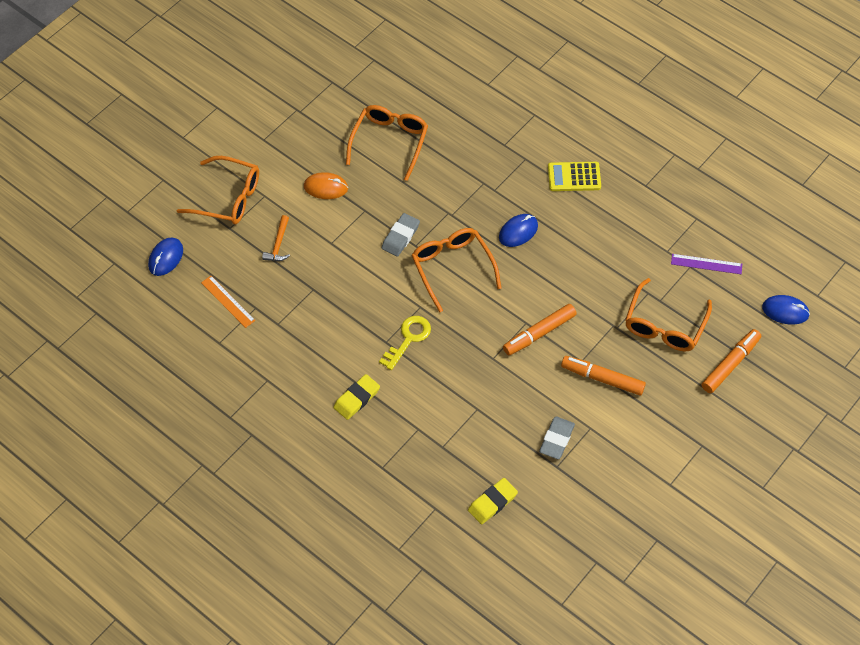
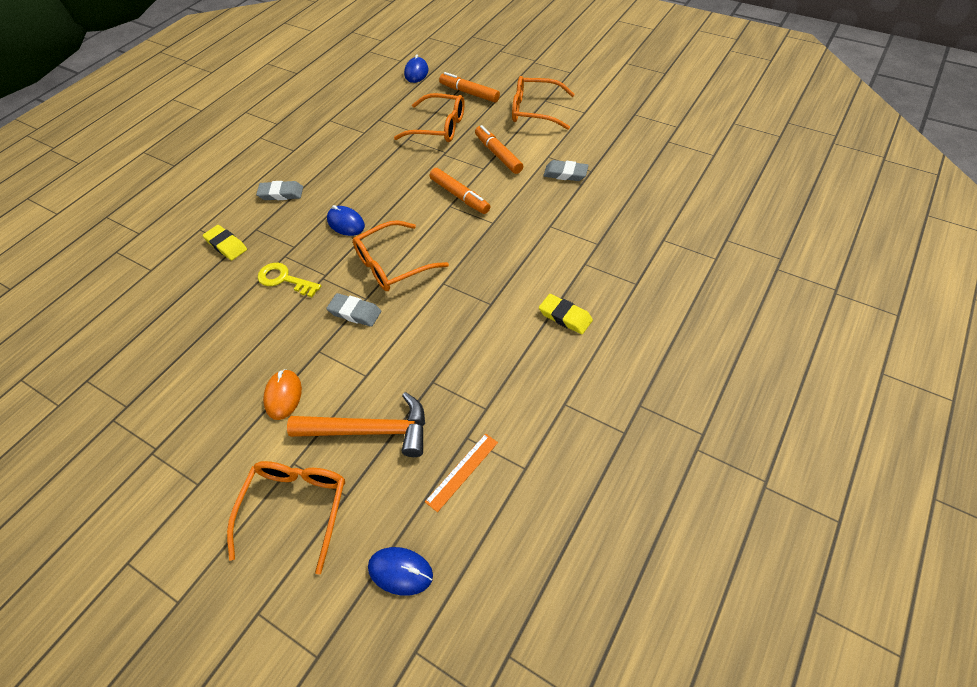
camera: 95 degrees left, 5 degrees down
(278, 244) = (370, 431): orange hammer -> orange hammer, size x1.99
(389, 143) = (221, 343): orange glasses -> orange glasses (535, 110)
(408, 339) = (483, 286): yellow key -> yellow key (284, 279)
(492, 502) = (641, 204): yellow eraser -> yellow eraser (226, 245)
(574, 177) = (281, 193): yellow calculator -> grey eraser
(602, 379) = (498, 154): orange marker -> orange marker turned 135 degrees clockwise
(706, 264) = (376, 111): purple ruler -> none

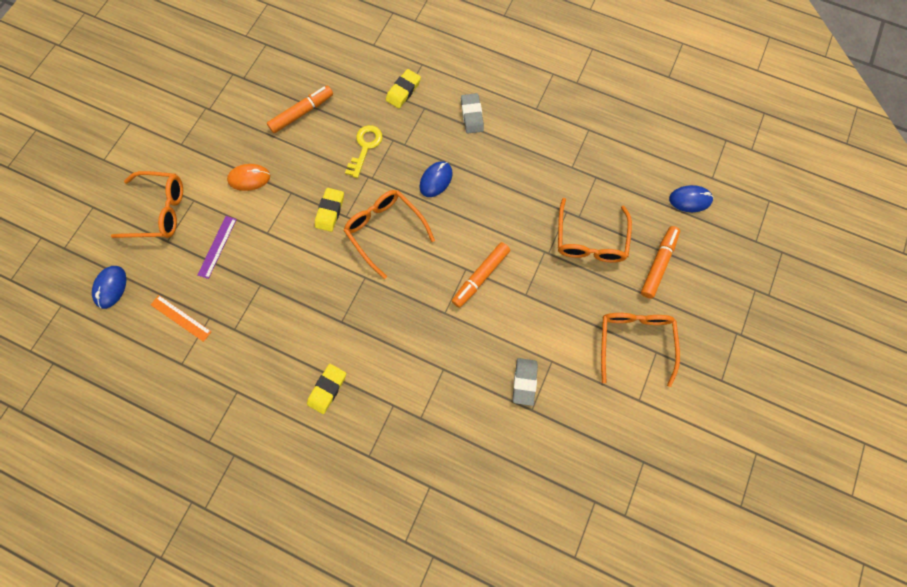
camera: 80 degrees right, 20 degrees up
(355, 312) = (330, 211): grey eraser -> yellow eraser
(370, 431) = (217, 246): orange hammer -> purple ruler
(498, 154) = (549, 308): orange marker -> orange marker (302, 113)

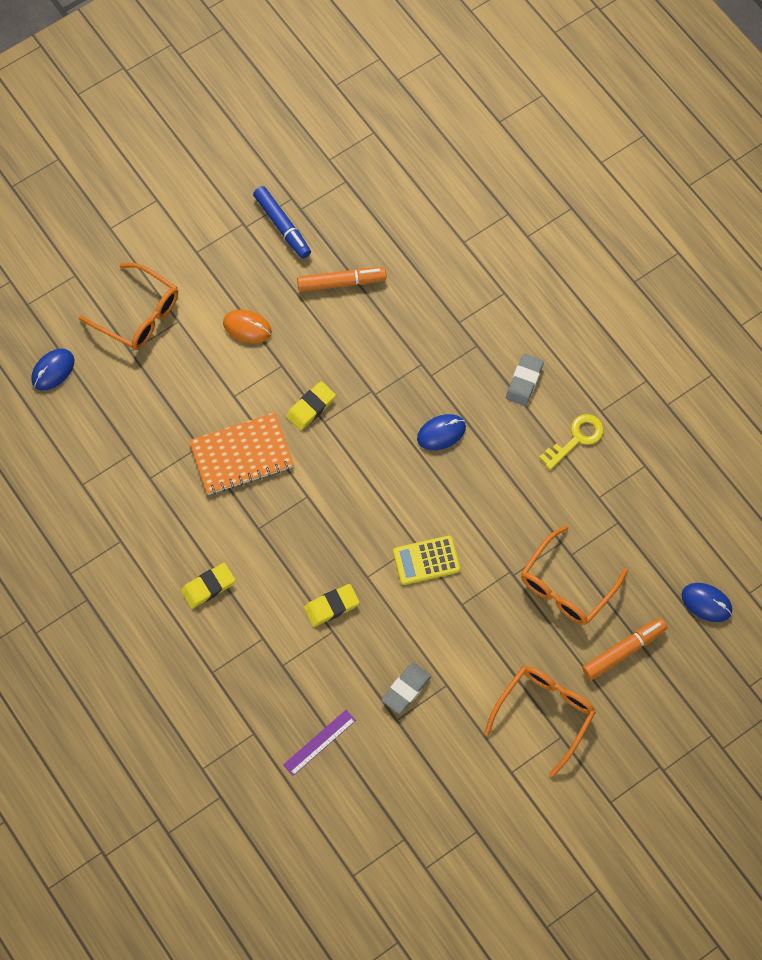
camera: 30 degrees right, 5 degrees down
(181, 318) = (104, 438): orange ruler -> none
(217, 246) = (177, 384): purple ruler -> purple ruler (319, 742)
(236, 95) = (282, 226): none -> blue marker
(297, 273) = (242, 455): none -> orange notebook
(365, 147) = (387, 357): yellow key -> yellow key (576, 439)
(385, 231) = (356, 459): orange glasses -> none
(403, 91) = (465, 314): yellow eraser -> yellow eraser (331, 606)
(480, 276) = (426, 560): orange marker -> yellow calculator

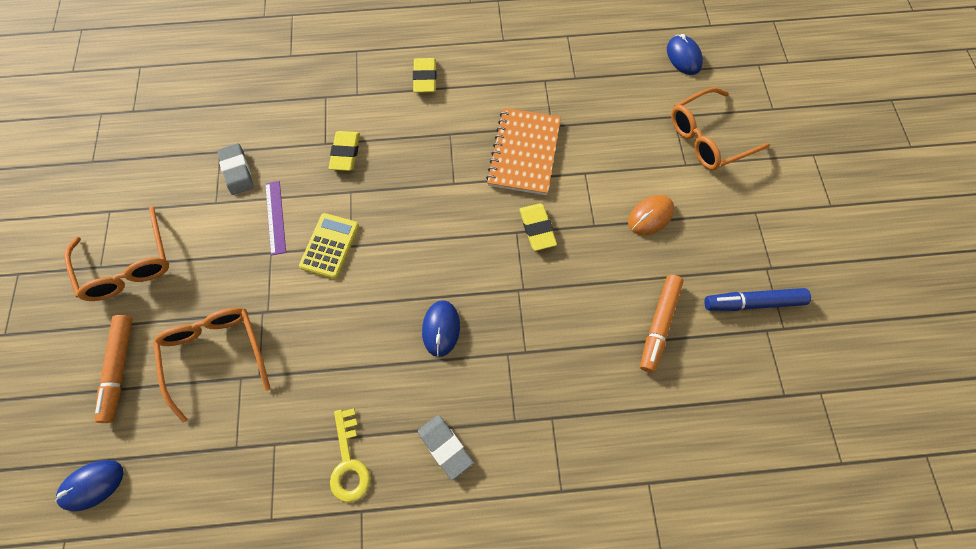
camera: 120 degrees right, 0 degrees up
(319, 742) = (248, 92): purple ruler -> purple ruler (275, 217)

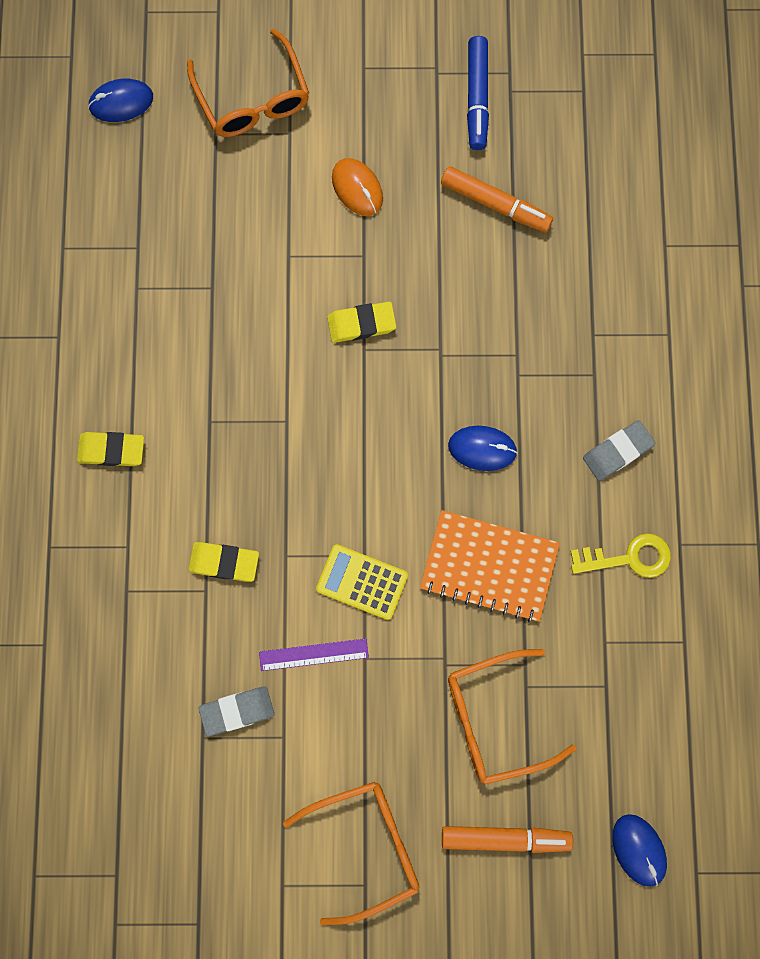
camera: 85 degrees left, 10 degrees up
(524, 153) = (250, 328): orange notebook -> orange notebook (489, 566)

